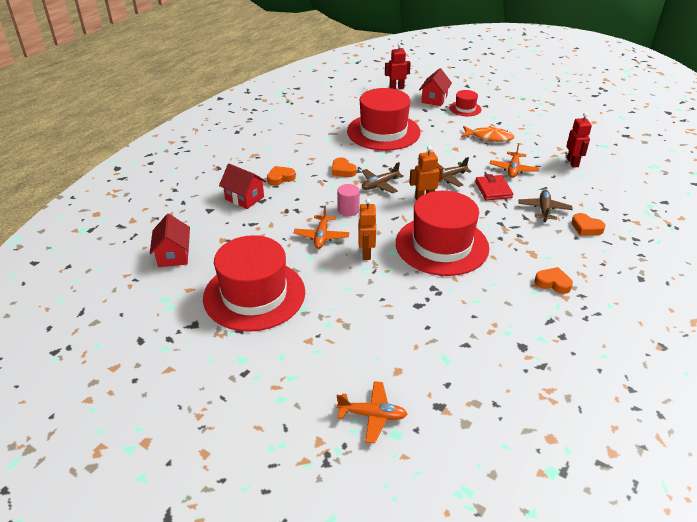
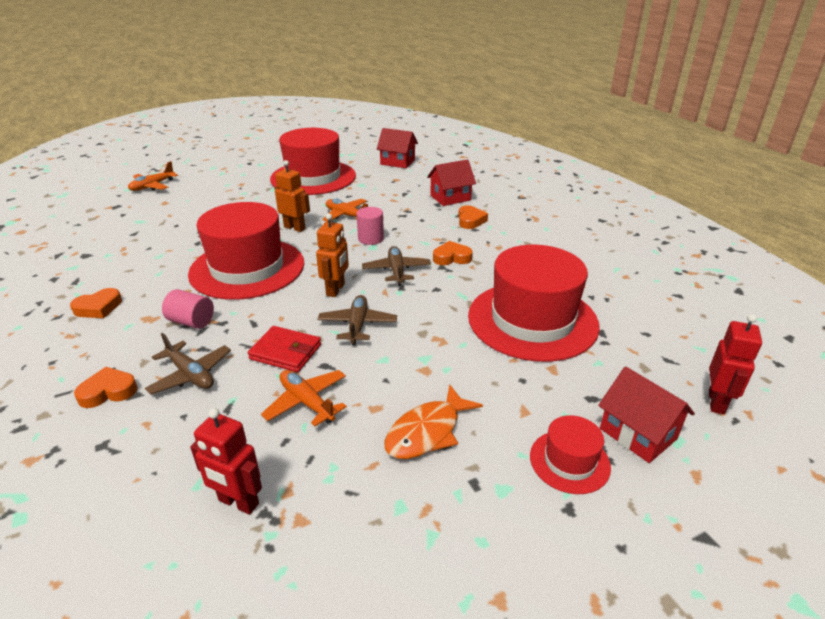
camera: 120 degrees right, 5 degrees down
(514, 234) = (191, 321): none -> pink cylinder

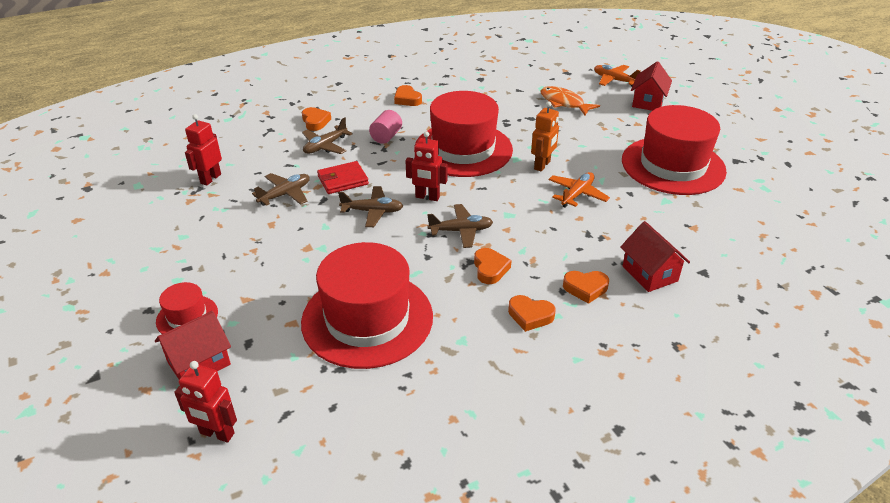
camera: 90 degrees right, 5 degrees up
(286, 352) = (343, 180): red wallet -> red wallet turned 45 degrees clockwise
(307, 402) = (285, 194): orange plane -> brown plane
(336, 290) = (427, 197): orange robot -> red robot
(371, 239) = (526, 213): pink cylinder -> none
(397, 162) = (756, 228): red house -> red house (648, 102)
(427, 432) = (240, 248): orange fish -> orange fish (564, 103)
(506, 243) = (530, 316): none -> orange heart

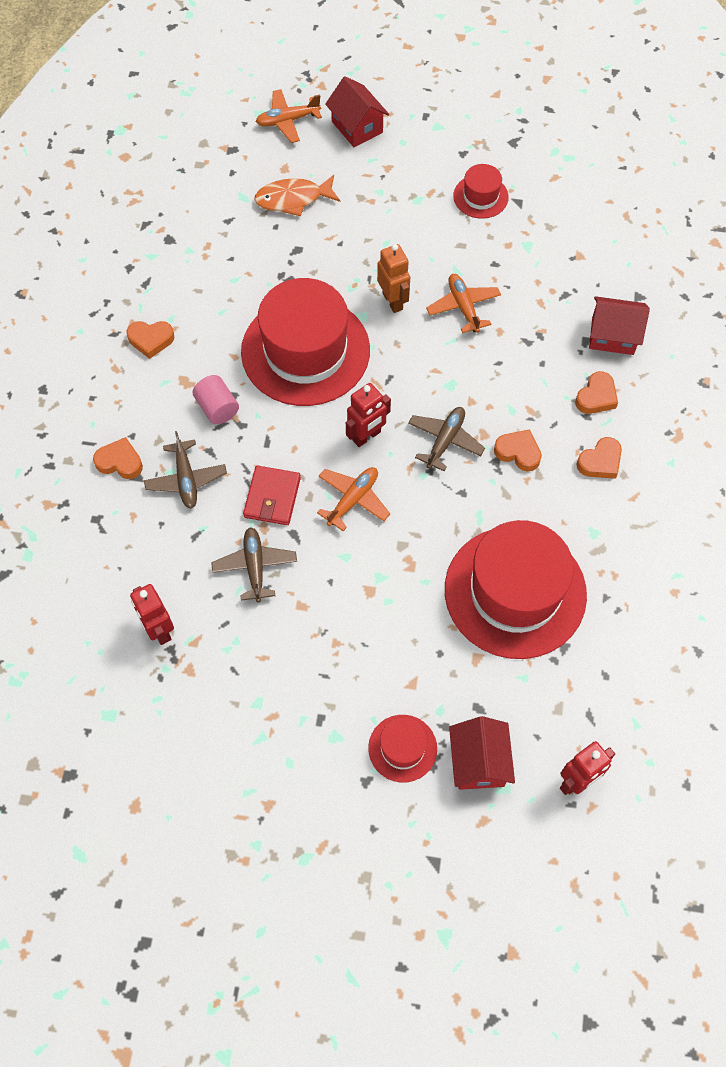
camera: 55 degrees left, 25 degrees up
(372, 211) = (353, 500): brown plane -> orange plane
(673, 165) = (480, 196): red hat -> red hat, size x0.46

